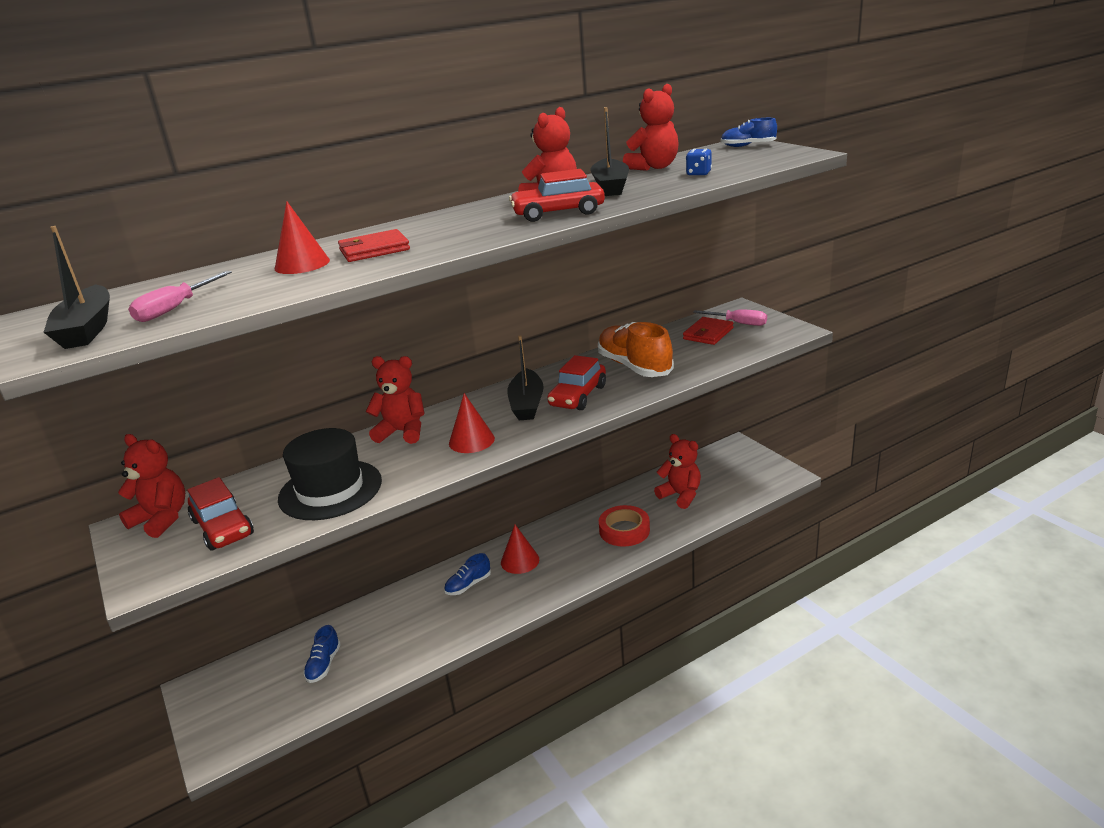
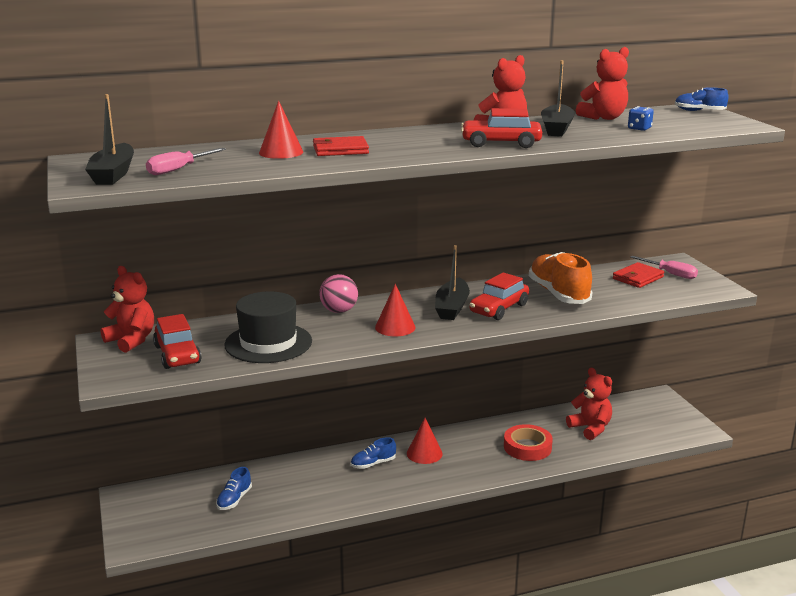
camera: 10 degrees right, 5 degrees down
(402, 432) = (339, 311): red teddy bear -> pink ball

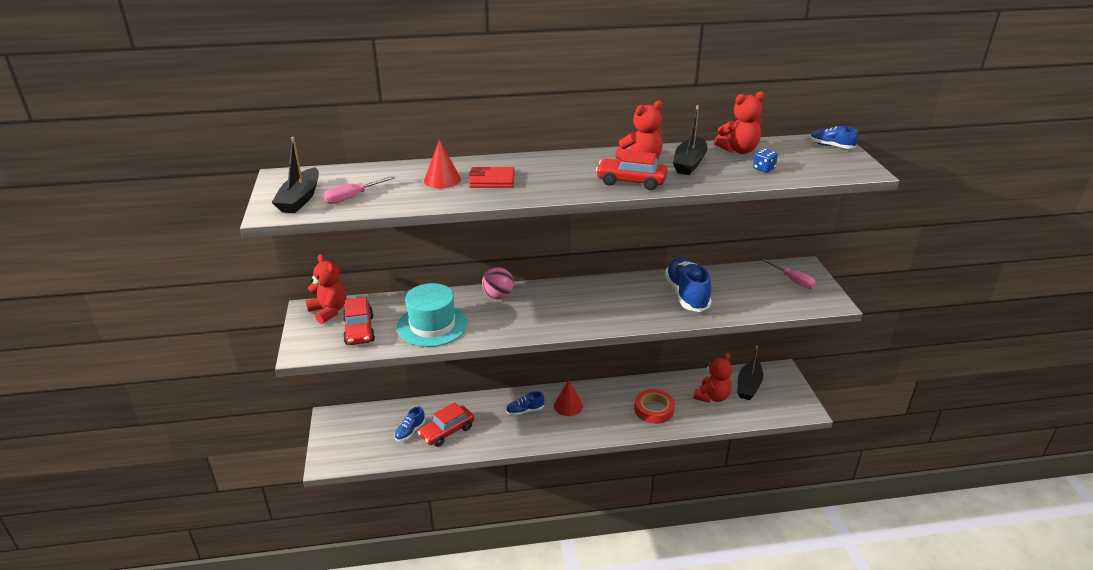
camera: 10 degrees right, 10 degrees up
(268, 343) = (432, 325): black hat -> turquoise hat
(395, 327) = (538, 318): red cone -> none
(452, 307) = (591, 301): black boat -> black boat (748, 386)
(499, 309) = (630, 307): red car -> red car (447, 431)
(558, 294) = (686, 294): orange shoe -> blue shoe
(590, 428) = (712, 397): red teddy bear -> red teddy bear turned 60 degrees clockwise
(638, 278) = (762, 283): red wallet -> none

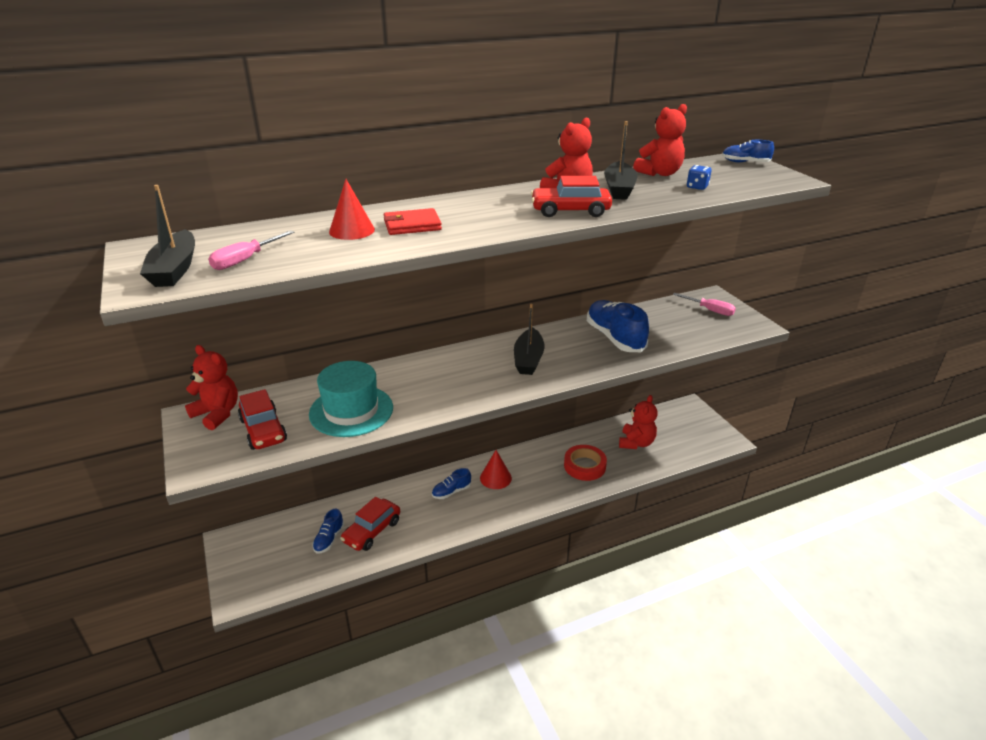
camera: 15 degrees left, 0 degrees up
(498, 296) = (415, 367): pink ball -> none
(748, 386) = (666, 426): black boat -> black boat (528, 359)

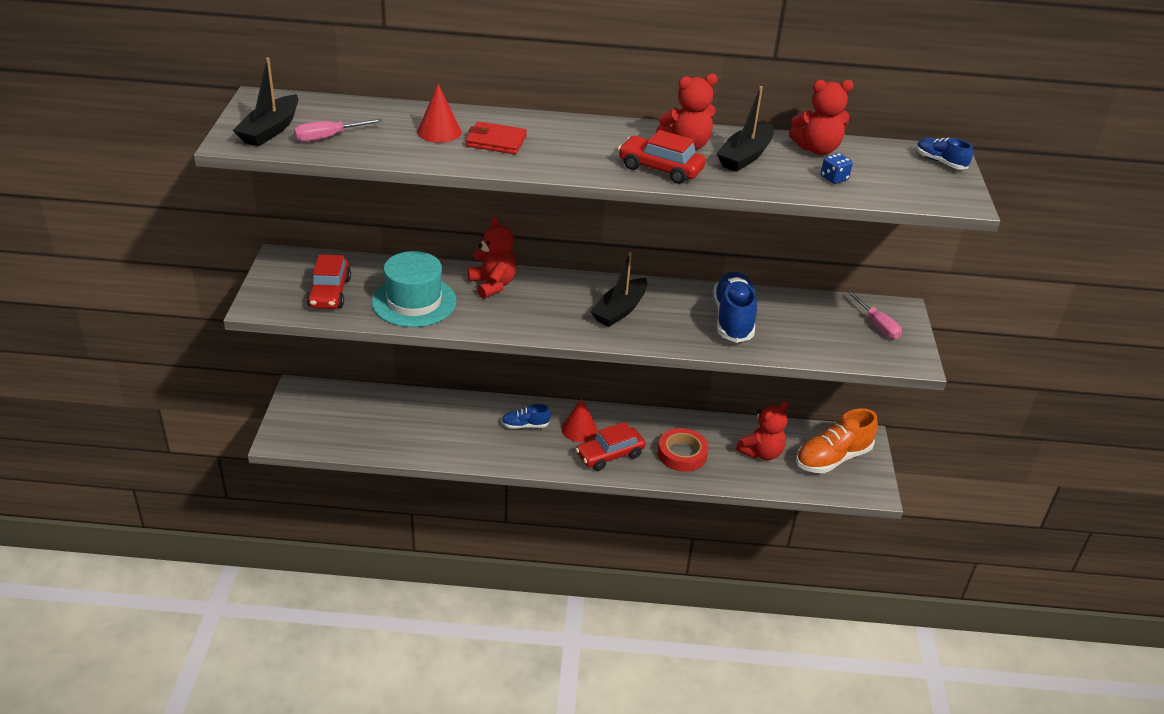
camera: 25 degrees right, 5 degrees up
(217, 414) = (303, 264): red teddy bear -> red teddy bear (493, 285)
(329, 539) = (383, 423): blue shoe -> none
(372, 531) = (425, 432): red car -> red car (610, 455)
(683, 428) = (832, 458): none -> orange shoe

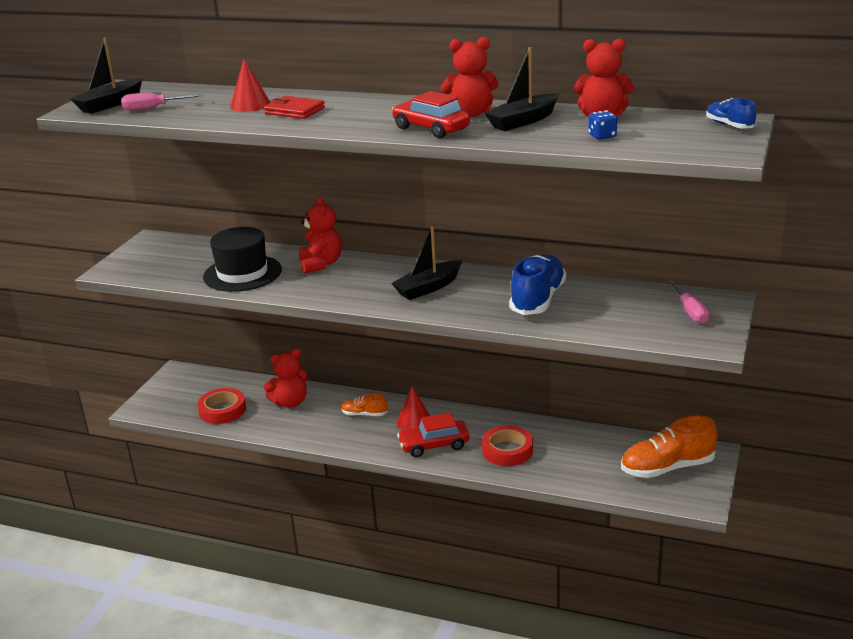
camera: 20 degrees right, 10 degrees down
(330, 293) = (174, 264): red car -> none
(373, 434) = (222, 410): none -> red tape
(414, 302) = (242, 273): turquoise hat -> black hat
(525, 425) = (364, 414): blue shoe -> orange shoe
(761, 452) = (591, 456): red teddy bear -> red teddy bear (290, 402)

